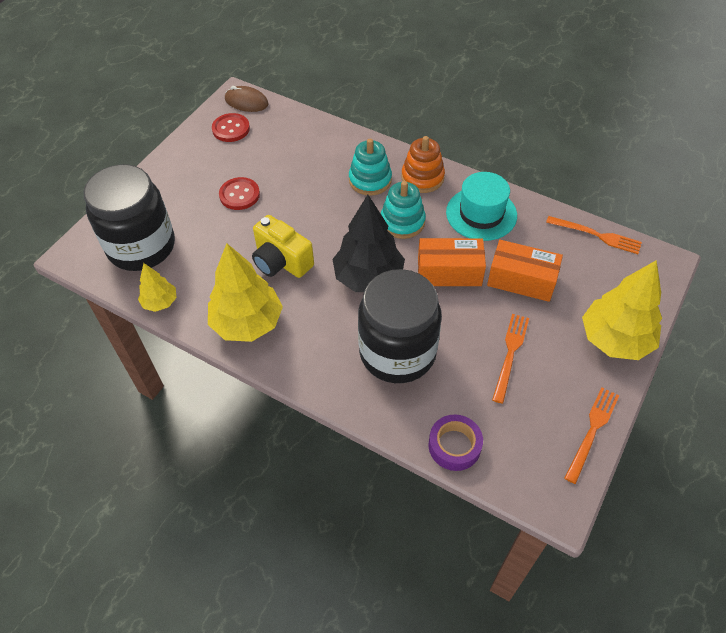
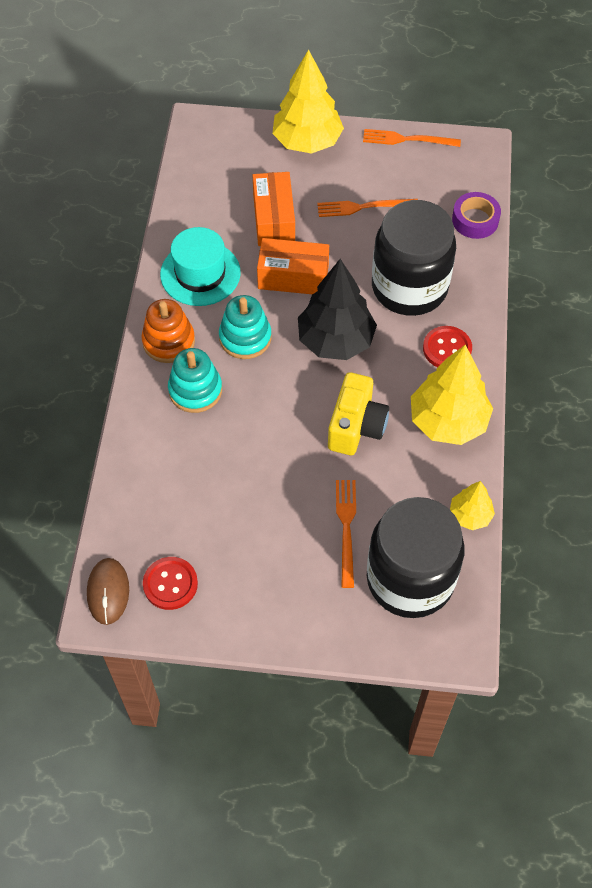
camera: 115 degrees left, 5 degrees up
(239, 195) = (281, 515): red button -> red button (447, 349)
(449, 272) = (293, 277): orange box -> orange box turned 60 degrees counterclockwise
(596, 235) = (186, 177): orange fork -> orange fork (346, 528)

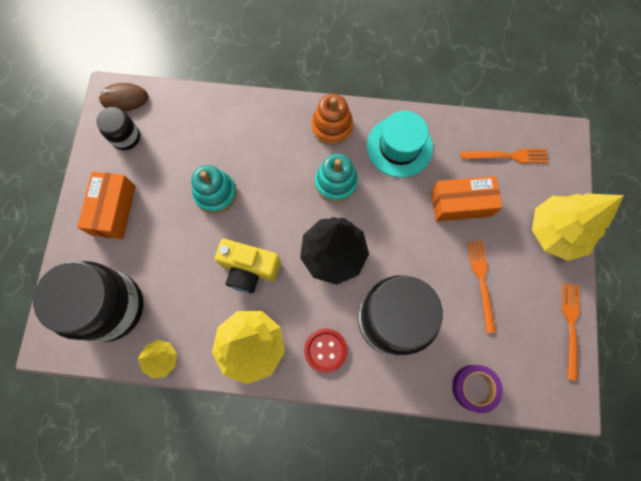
camera: 90 degrees right, 15 degrees up
(170, 584) = (126, 137): red button -> black jar
(195, 390) = (286, 147): turquoise stacking toy -> turquoise stacking toy (215, 193)
(293, 277) = (398, 220): orange box -> orange box (113, 210)
(346, 528) = (158, 260): orange fork -> orange fork (507, 156)

